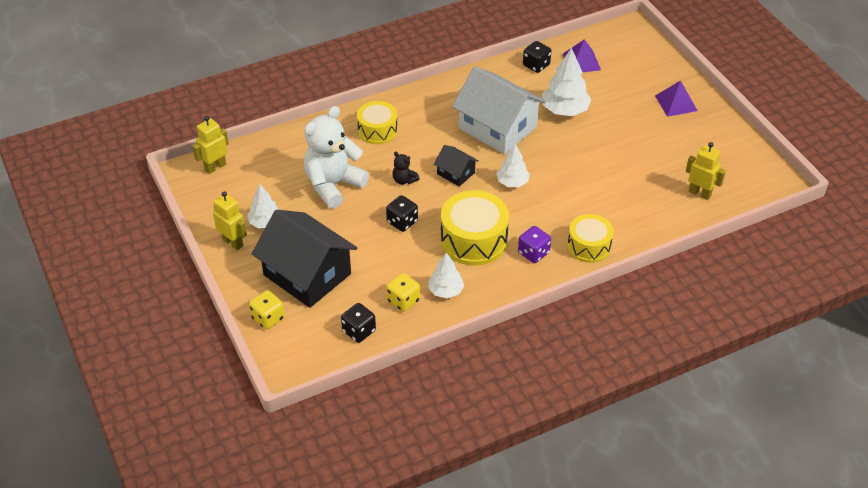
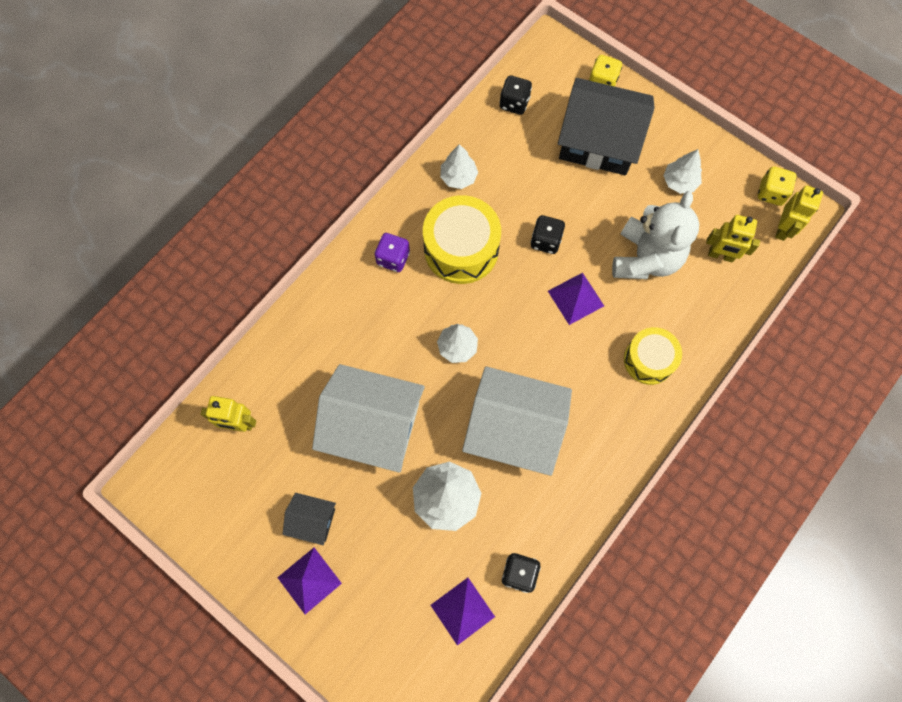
camera: 155 degrees right, 25 degrees up
(233, 242) = (693, 146): yellow robot -> yellow robot (720, 255)
(403, 301) = (492, 150): yellow dice -> yellow dice (771, 193)
(404, 180) = (576, 298): black teddy bear -> purple pyramid
(456, 173) = (526, 333): black house -> black house (312, 520)
(589, 246) = (339, 292): yellow drum -> none
(598, 160) = (373, 426): none -> white house

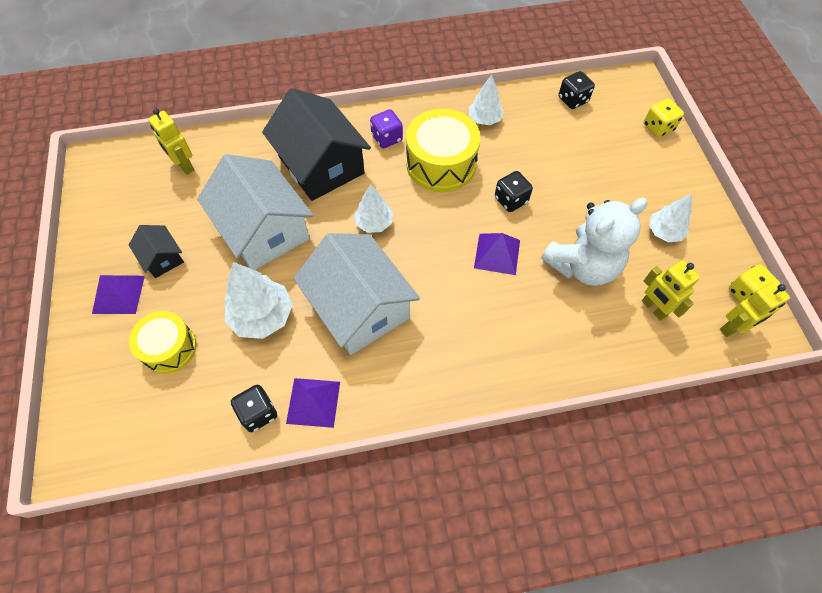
camera: 40 degrees right, 10 degrees down
(462, 611) = (191, 404): purple pyramid -> purple pyramid (313, 402)
(598, 141) = (618, 163): black house -> black house (321, 165)
(648, 360) = (515, 340): yellow drum -> yellow drum (169, 348)

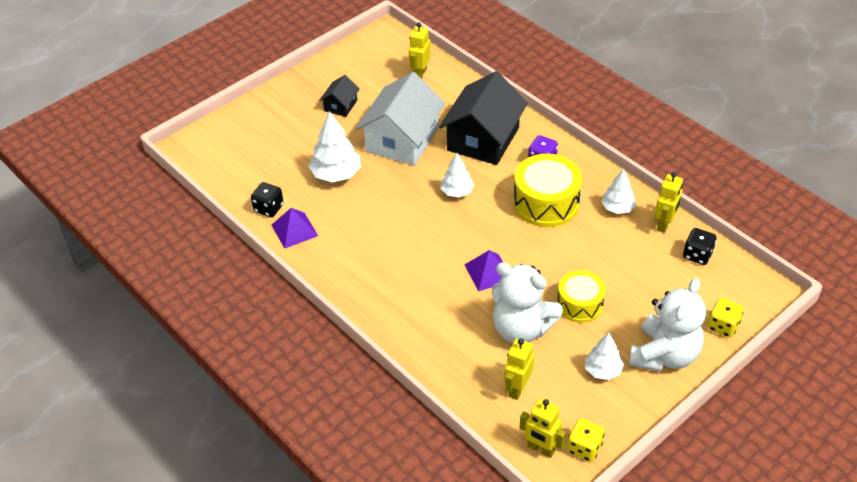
camera: 60 degrees right, 15 degrees down
(118, 294) = (300, 102): purple pyramid -> none
(169, 348) = (281, 145): yellow drum -> yellow drum (579, 304)
(359, 307) = (380, 218): white house -> none
(511, 200) = (547, 259): black dice -> none
(525, 100) = (664, 224): none -> yellow robot
(669, 181) = (664, 355): none -> white teddy bear

